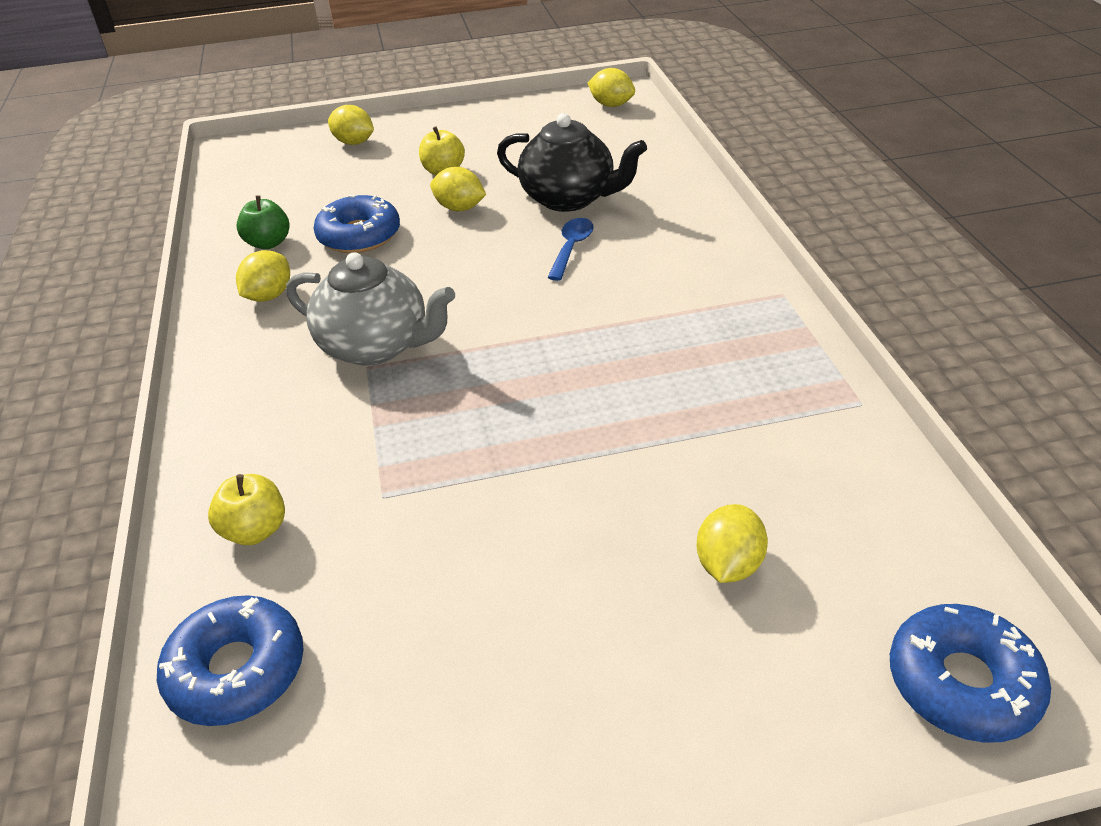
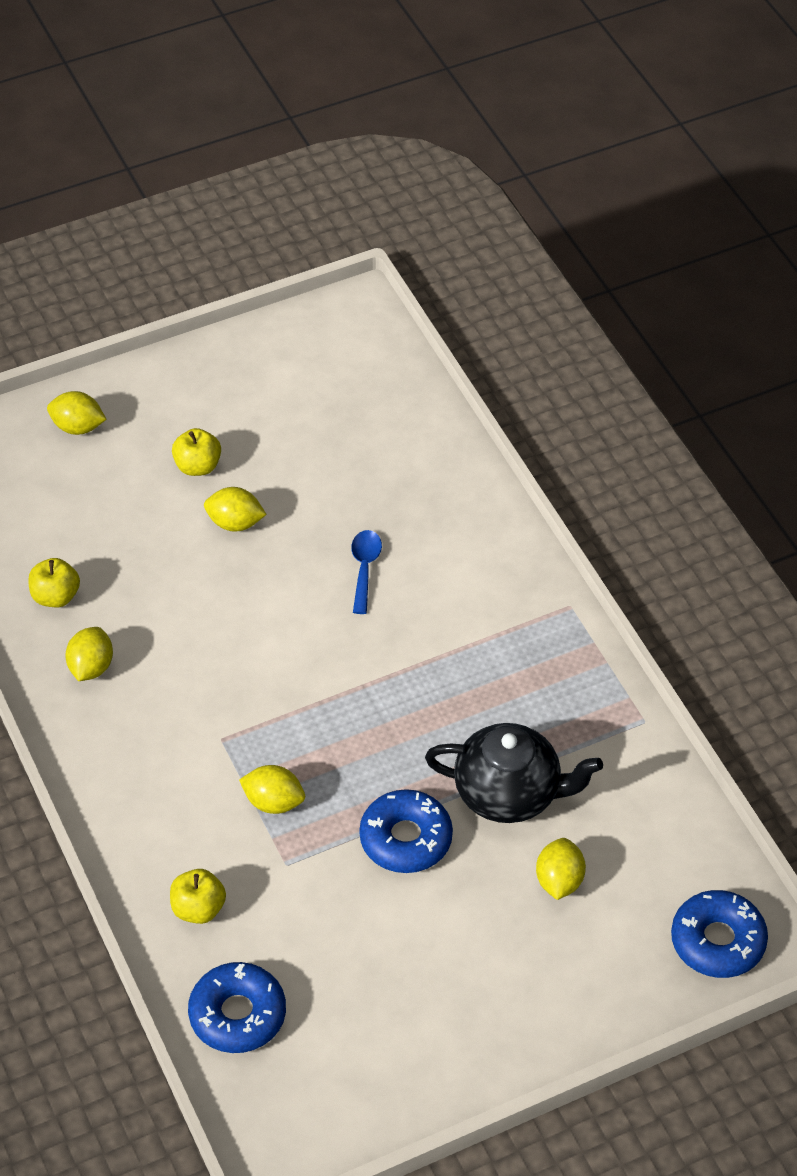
camera: 15 degrees left, 10 degrees up
(268, 243) = (55, 596): green apple -> yellow apple
(359, 235) = (146, 575): blue donut -> blue donut (406, 839)
(376, 346) = (221, 715): grey teapot -> none
(569, 199) = (344, 496): black teapot -> black teapot (509, 794)
(611, 105) = (351, 332): yellow lemon -> yellow lemon (273, 802)

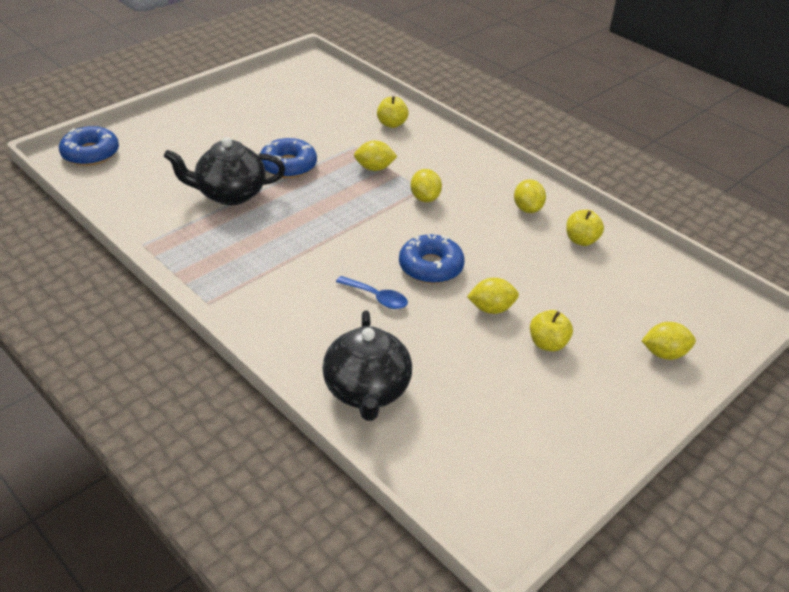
camera: 160 degrees right, 10 degrees down
(237, 1014) = (350, 95): blue donut -> blue donut (431, 267)
(364, 568) = (377, 297): blue spoon -> blue spoon turned 45 degrees counterclockwise
(420, 458) = (366, 391): none -> black teapot
(559, 881) = (190, 162): yellow lemon -> yellow lemon (425, 198)

